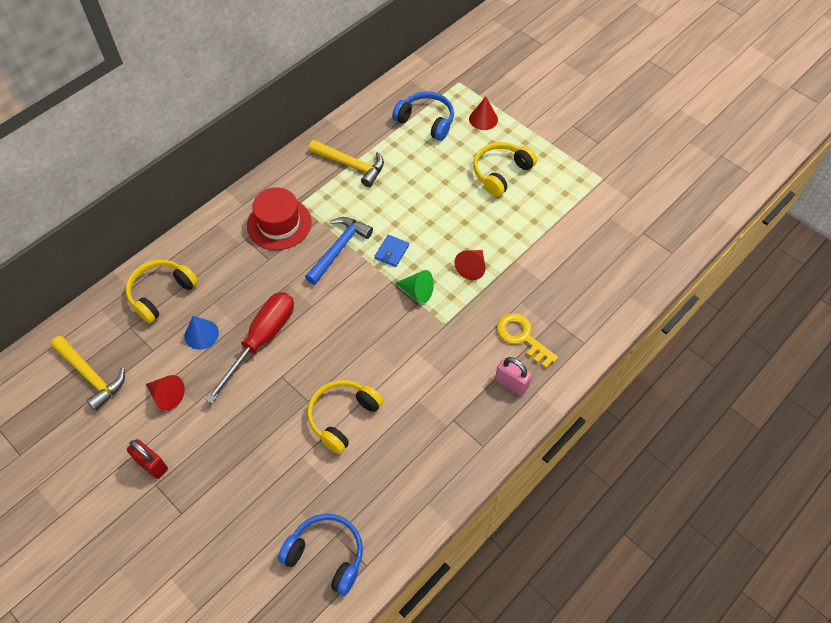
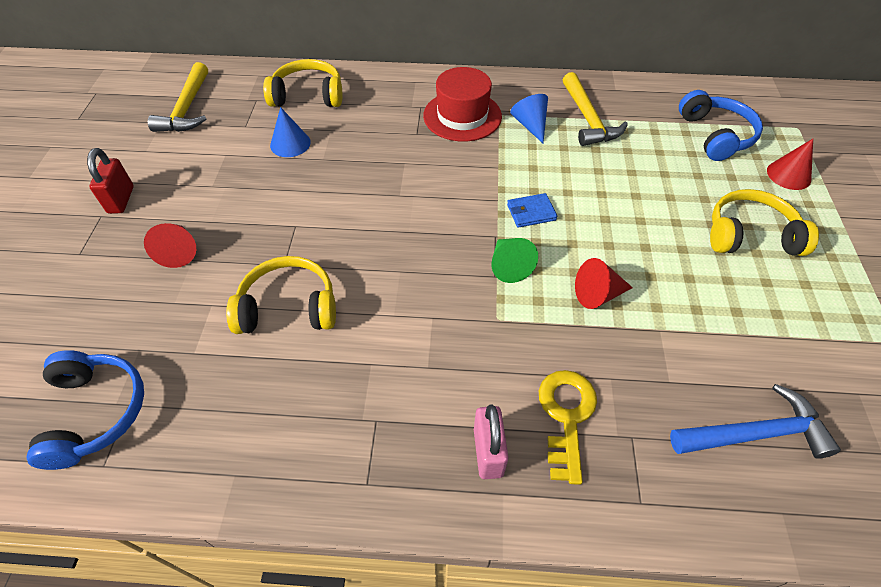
camera: 50 degrees right, 5 degrees down
(167, 396) = (204, 163): red cone -> red cone (179, 251)
(262, 340) = (323, 185): red screwdriver -> none
(325, 196) = (530, 125): none -> blue cone
(339, 249) = (485, 171): blue hammer -> blue hammer (755, 434)

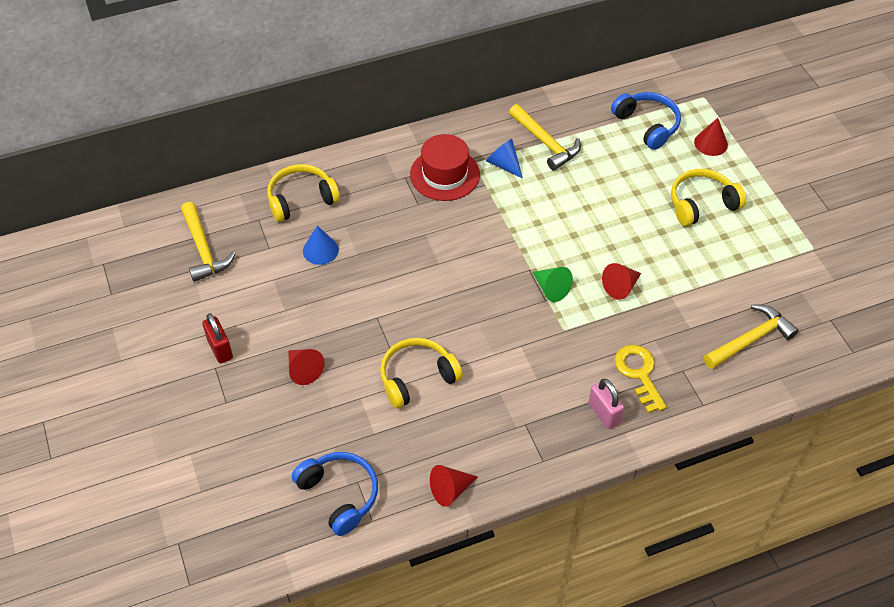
camera: 25 degrees left, 0 degrees up
(223, 469) = (450, 490): none -> red cone
(531, 212) = (544, 241): blue wallet -> none
(755, 434) = (750, 340): blue hammer -> yellow hammer

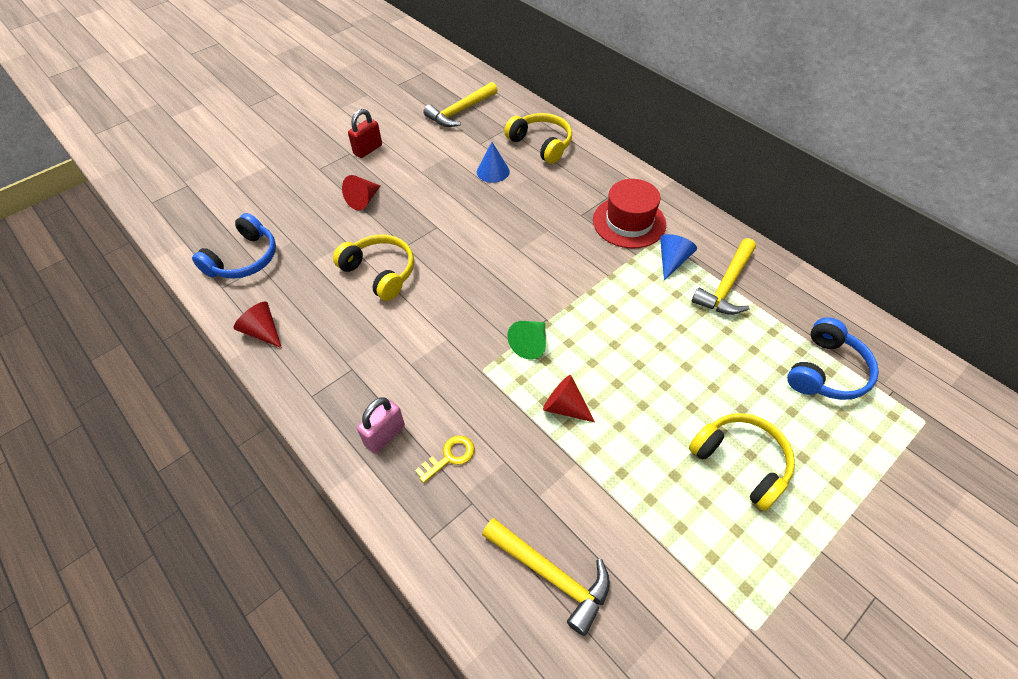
camera: 70 degrees right, 0 degrees up
(639, 374) = (449, 457): yellow key -> yellow key, size x0.66
(711, 143) = (851, 448): red cone -> none

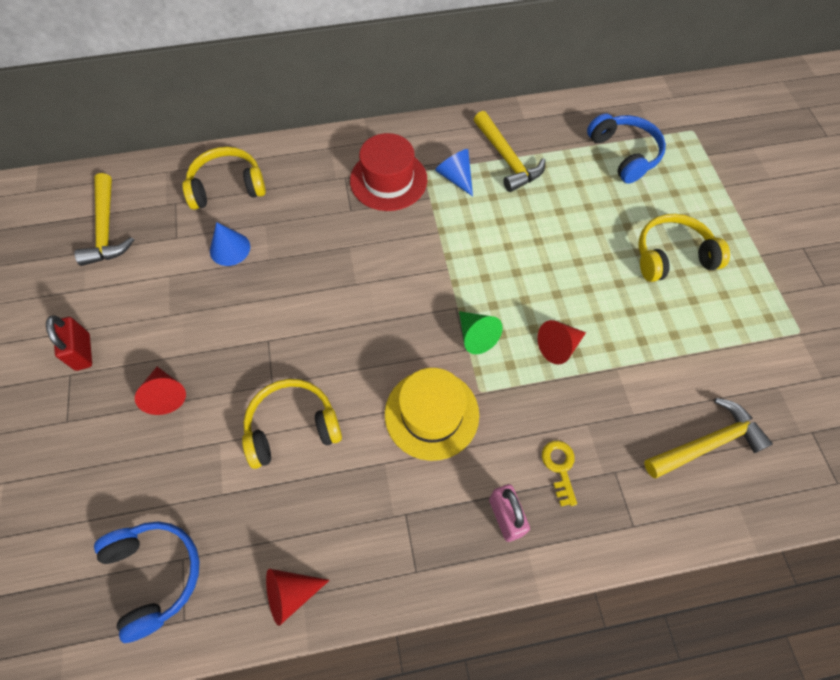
camera: 60 degrees left, 10 degrees up
(441, 347) = (431, 414): none -> yellow hat

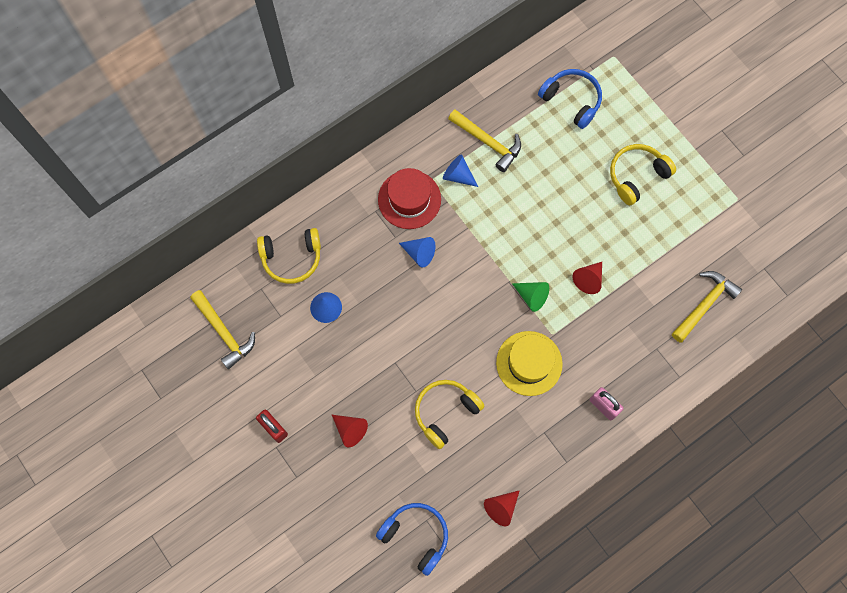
camera: 25 degrees left, 10 degrees up
(227, 187) = (292, 258): yellow headphones -> yellow headphones turned 150 degrees counterclockwise
(368, 236) = (419, 253): none -> blue cone
(560, 468) = (623, 361): yellow key -> none

